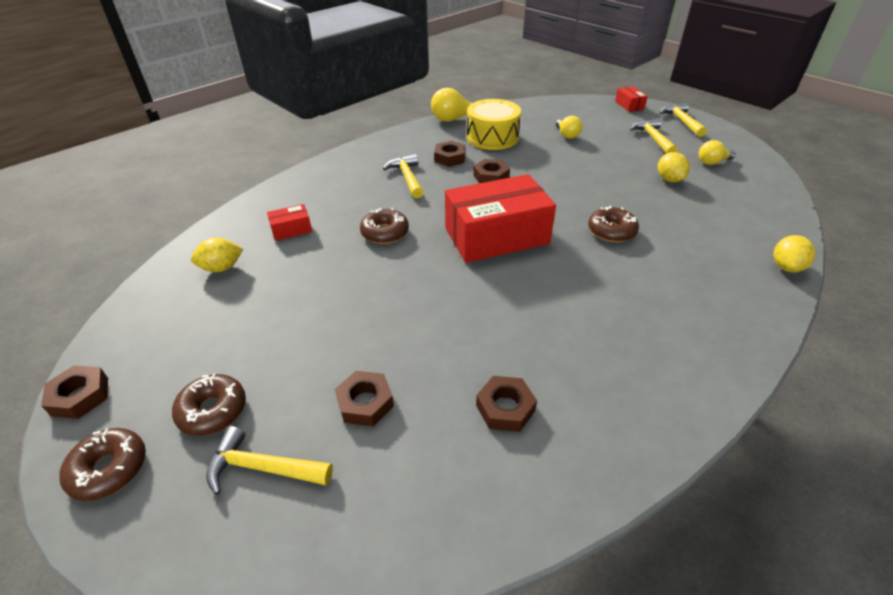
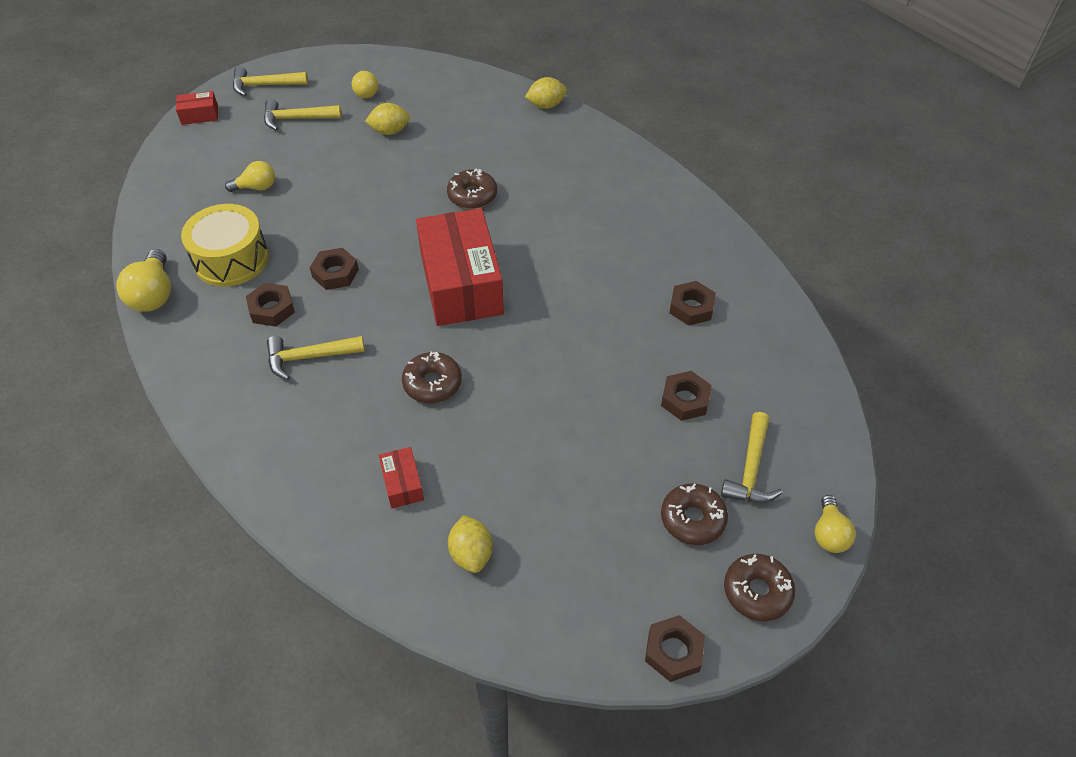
camera: 85 degrees left, 10 degrees up
(152, 556) = (829, 534): none -> yellow light bulb
(786, 267) = (546, 105): yellow lemon -> yellow lemon turned 45 degrees counterclockwise

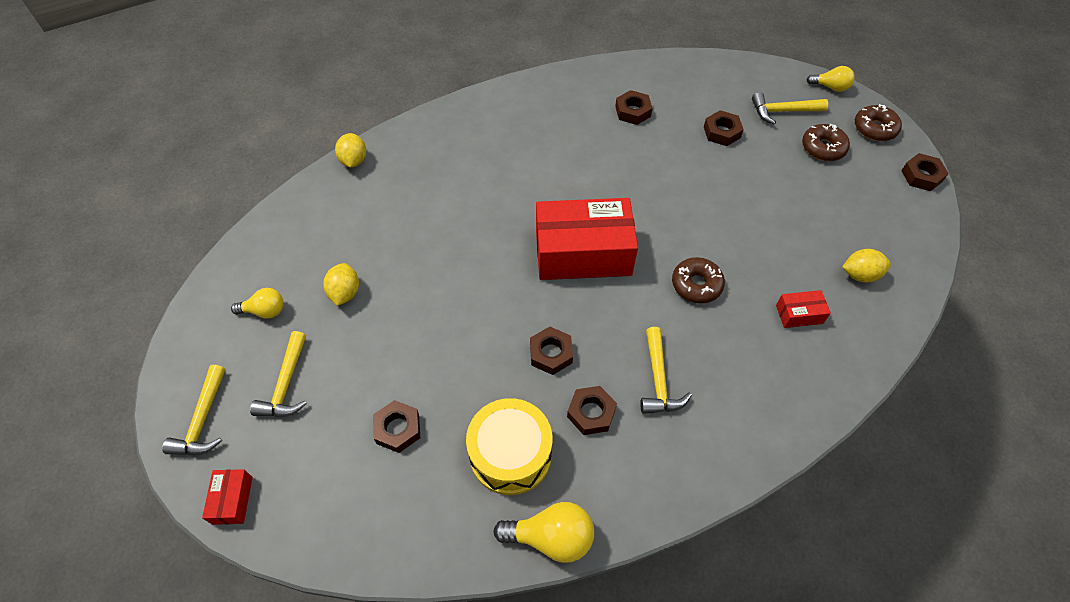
camera: 80 degrees left, 5 degrees up
(256, 187) = (397, 429): yellow light bulb -> brown nut
(472, 195) = (468, 232): brown donut -> none
(751, 469) = (782, 111): yellow hammer -> yellow hammer turned 150 degrees clockwise

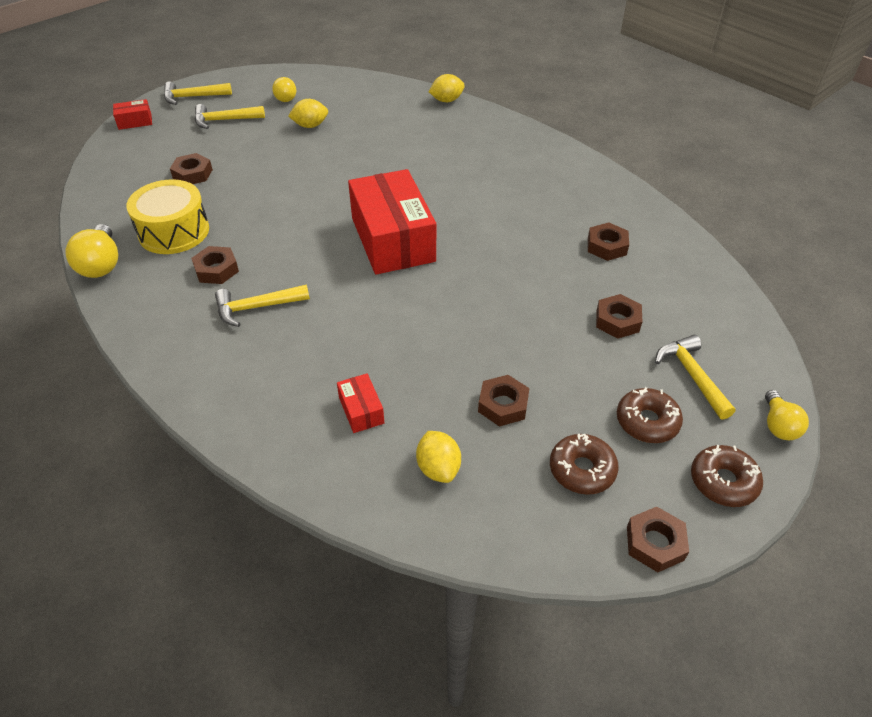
camera: 75 degrees right, 10 degrees down
(551, 353) = (274, 237): brown nut -> brown nut (503, 405)
(696, 285) = (378, 322): brown donut -> brown donut (582, 470)

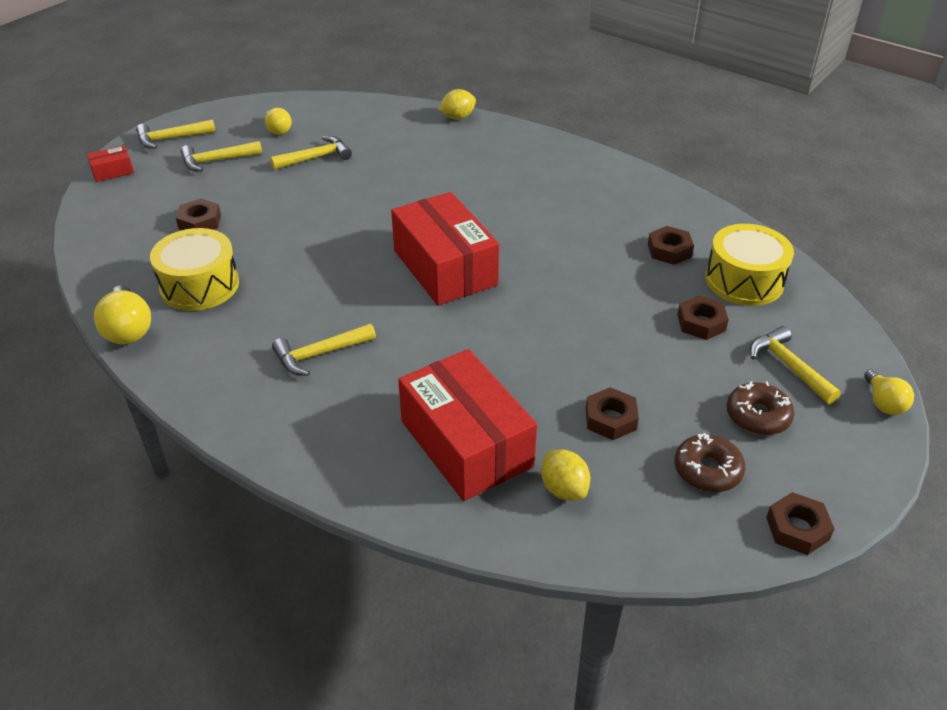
camera: 10 degrees left, 5 degrees down
(216, 270) = (262, 320): brown nut -> none
(310, 126) = (316, 157): yellow lemon -> yellow hammer
(361, 410) = (466, 443): red box -> red box, size x2.38
(671, 284) = (744, 281): none -> yellow drum
(723, 481) = (846, 462): brown donut -> none

